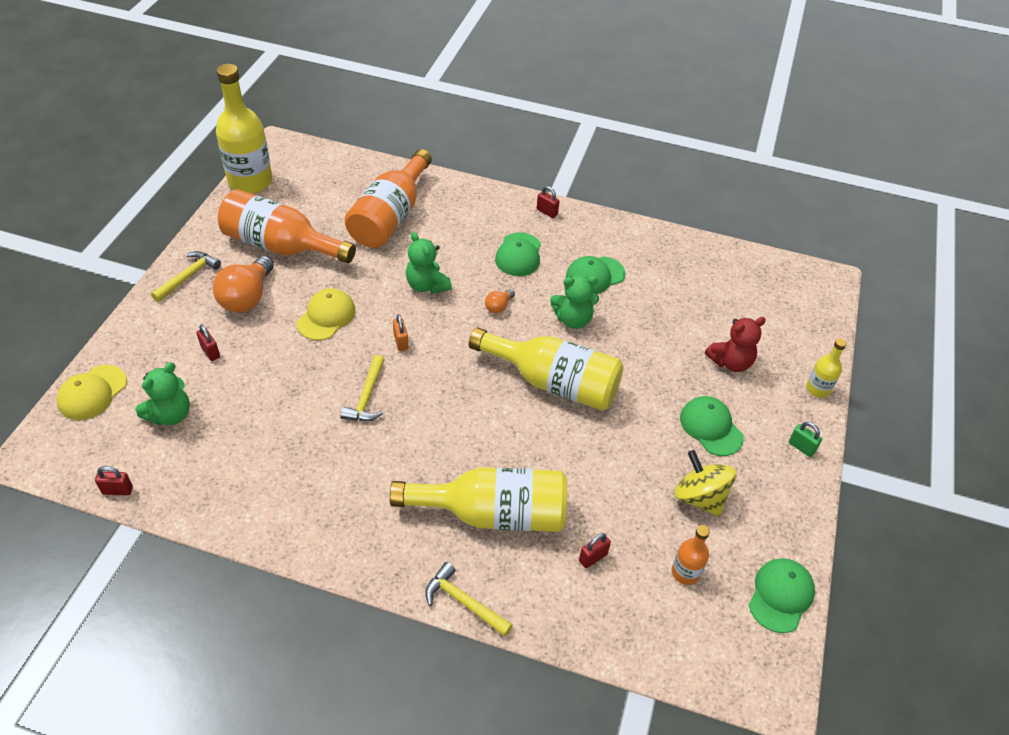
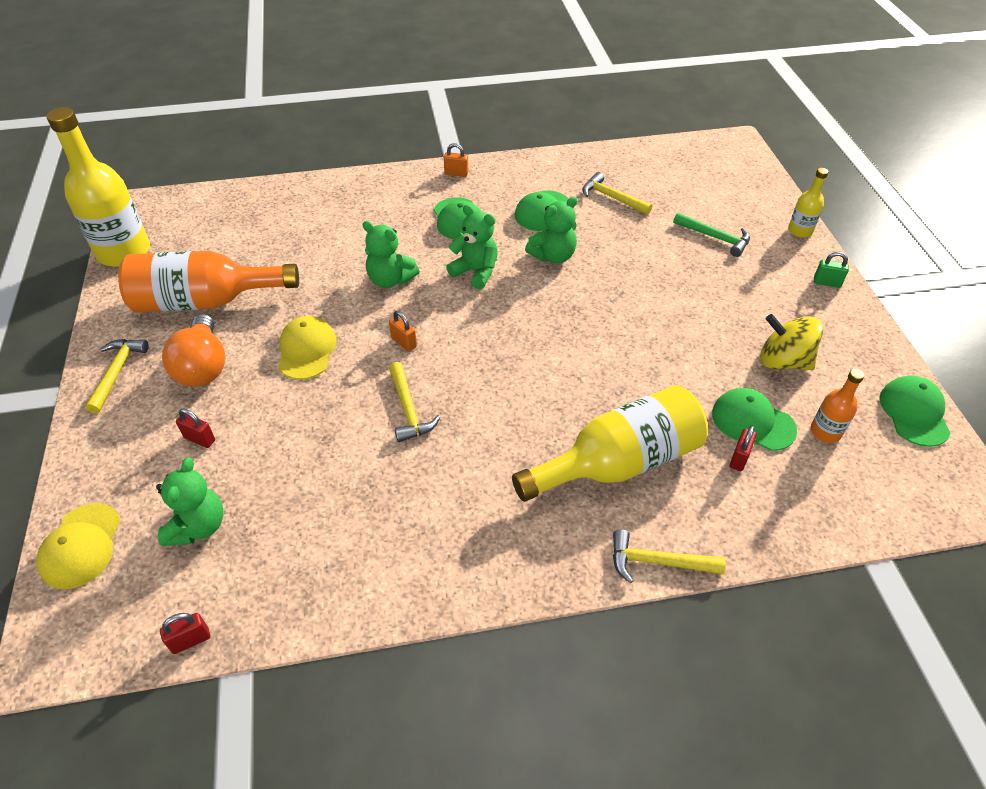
camera: 25 degrees left, 0 degrees up
(390, 216) = (305, 231): orange bottle -> none
(499, 307) = (475, 272): orange light bulb -> green teddy bear
(547, 212) = (456, 173): red padlock -> orange padlock
(553, 383) = (579, 318): yellow bottle -> none
(666, 287) = (612, 198): none -> yellow hammer
(711, 427) = (743, 298): green cap -> green cap (752, 421)
(730, 362) = (715, 237): red teddy bear -> green hammer

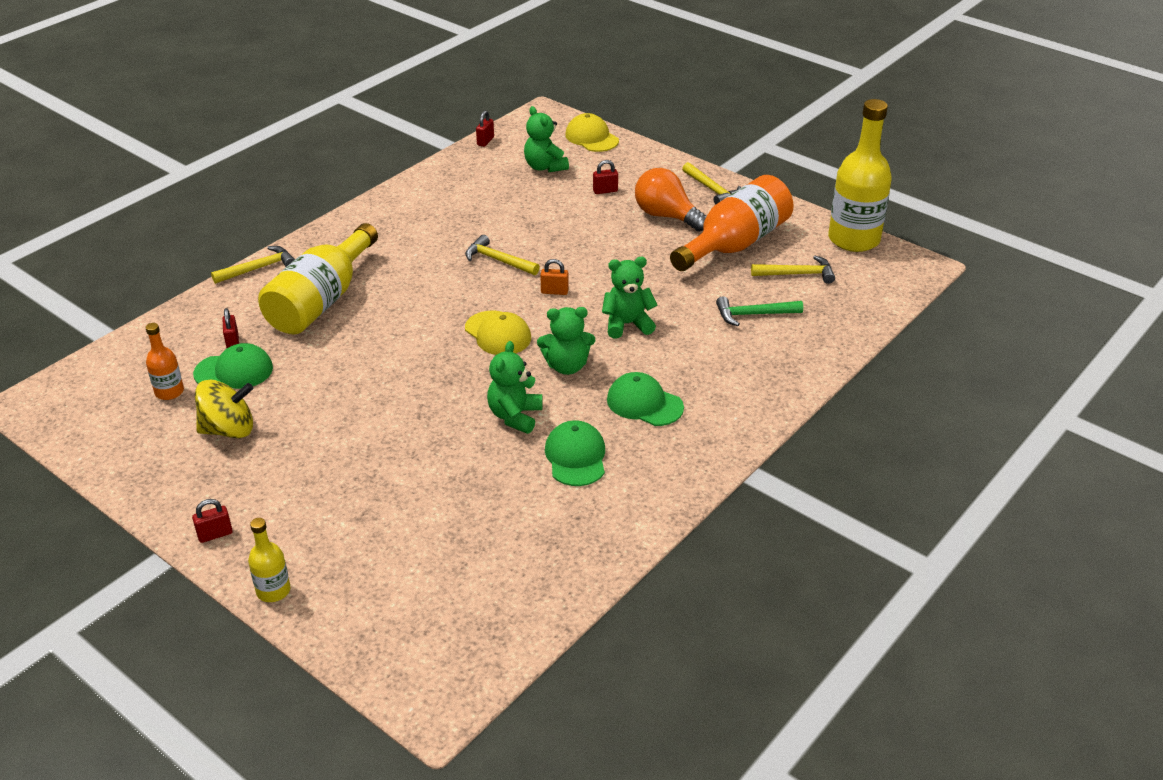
camera: 140 degrees right, 10 degrees down
(306, 350) = (615, 255): yellow cap -> yellow cap (498, 333)
(456, 173) = (715, 450): orange padlock -> none
(612, 198) = (521, 515): yellow hammer -> yellow hammer (797, 274)
(715, 237) = (368, 526): green hammer -> green hammer (753, 315)
(826, 283) = (215, 534): green padlock -> red padlock
(914, 413) = (92, 443): green cap -> none

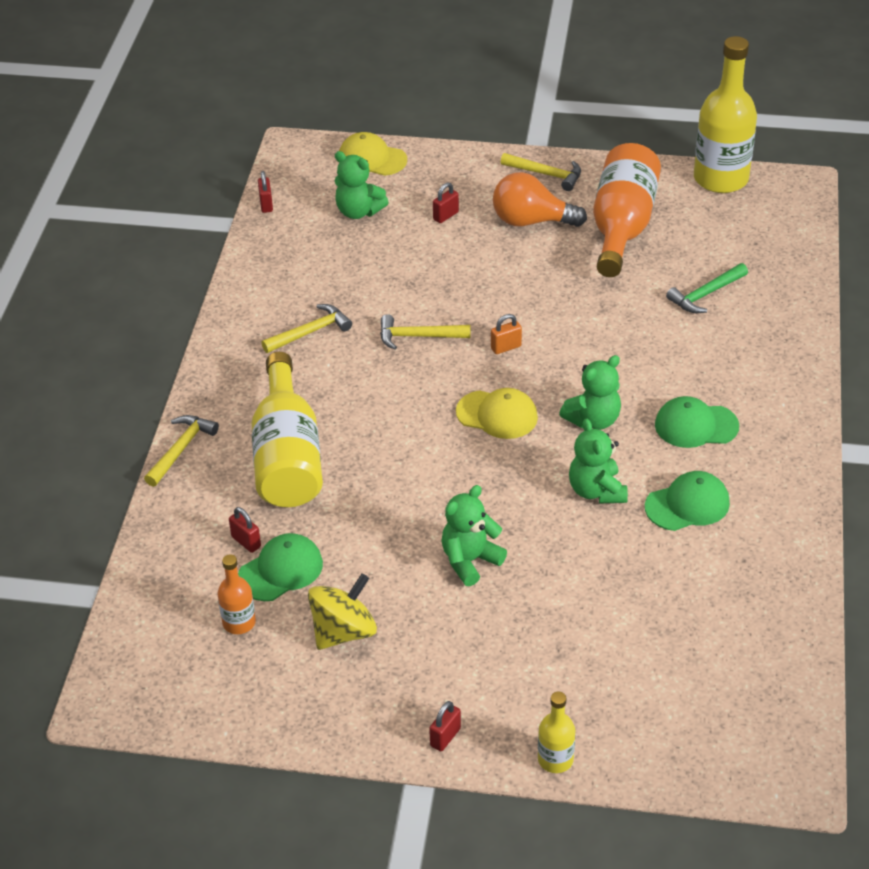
camera: 30 degrees left, 5 degrees up
(576, 457) = (687, 505): green cap -> green cap turned 105 degrees clockwise
(627, 324) = (605, 353): green teddy bear -> green teddy bear (470, 561)
(797, 274) = (705, 236): yellow hammer -> yellow hammer (310, 332)

